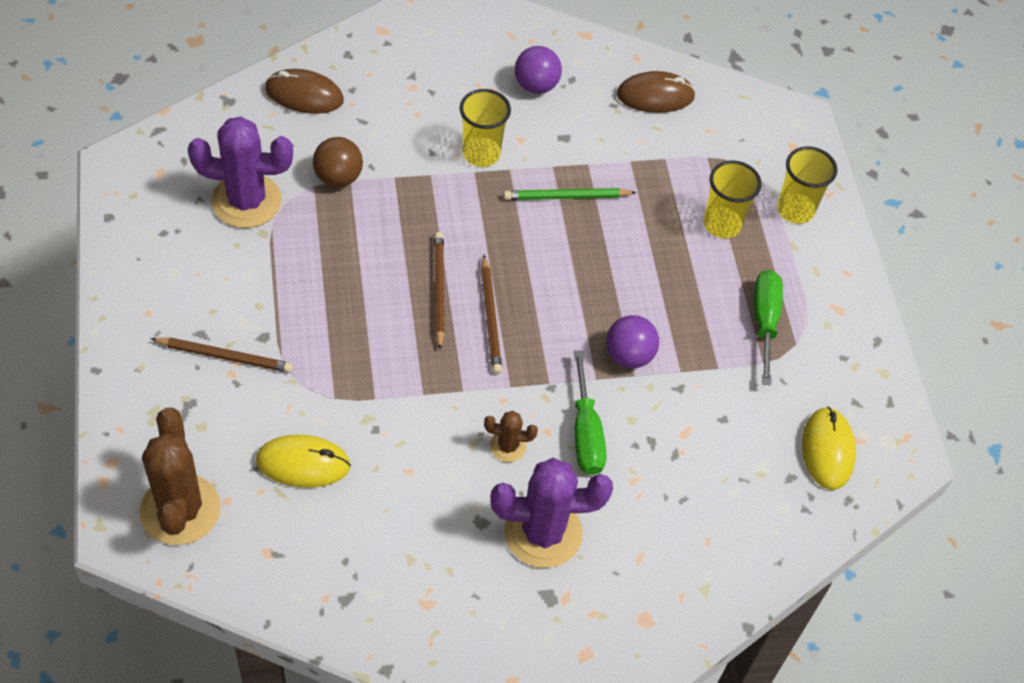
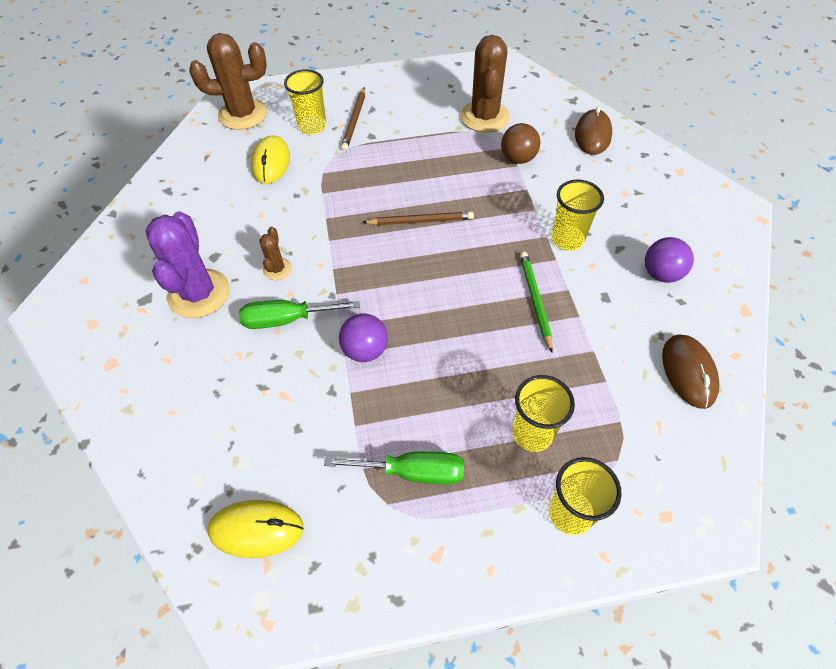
camera: 95 degrees right, 0 degrees up
(229, 411) = (312, 127): none -> yellow cup
(246, 201) = (484, 117): purple cactus -> brown cactus
(491, 317) = (398, 253): brown pencil -> none

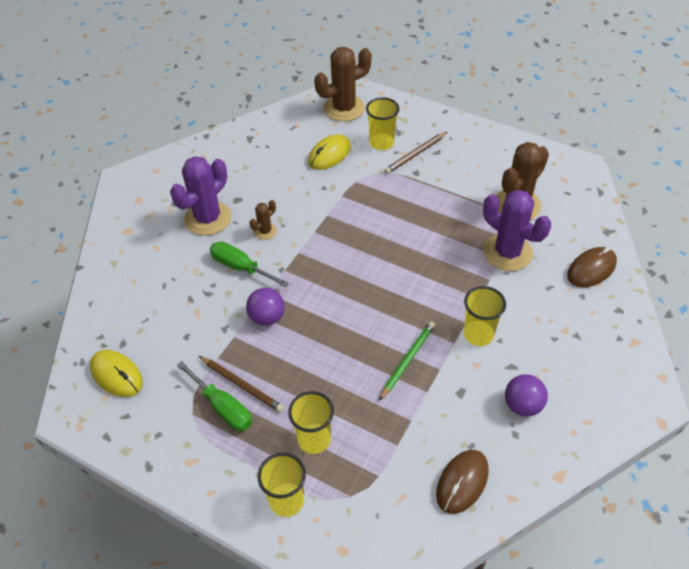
camera: 40 degrees right, 5 degrees down
(243, 114) = (344, 108): brown cactus -> brown cactus turned 60 degrees counterclockwise
(420, 221) = (387, 255): brown pencil -> brown pencil (242, 385)
(518, 159) = (507, 252): brown ball -> purple cactus

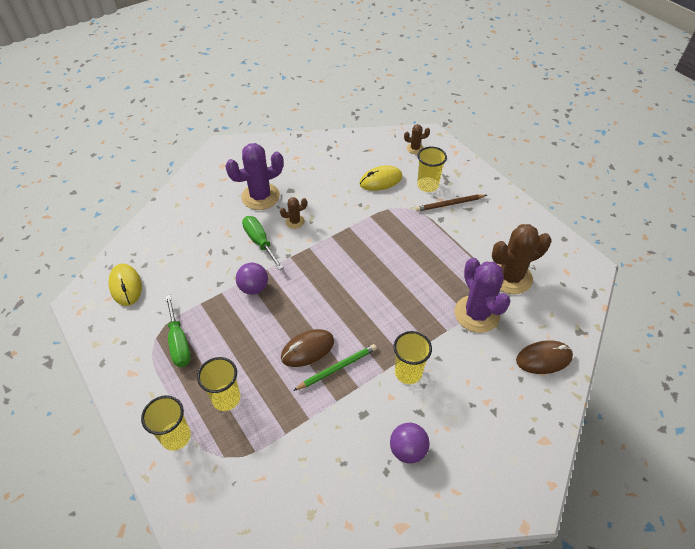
camera: 25 degrees right, 0 degrees up
(242, 385) = (203, 331): brown pencil -> none
(344, 108) = (415, 148): brown cactus -> brown cactus, size x0.48
(462, 482) = (316, 490): brown mouse -> brown mouse (307, 349)

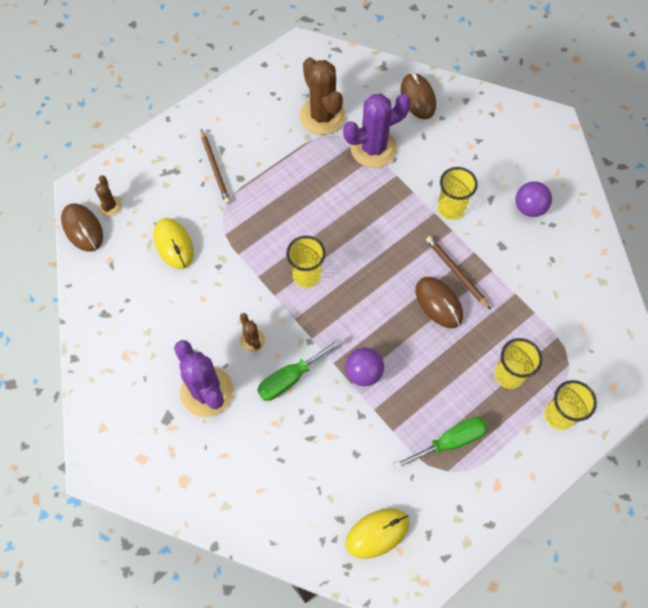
camera: 95 degrees left, 15 degrees up
(337, 368) = (456, 272): green pencil -> brown pencil
(396, 136) = (82, 228): none -> brown mouse
(427, 185) = (183, 191): yellow cup -> yellow cup (306, 275)

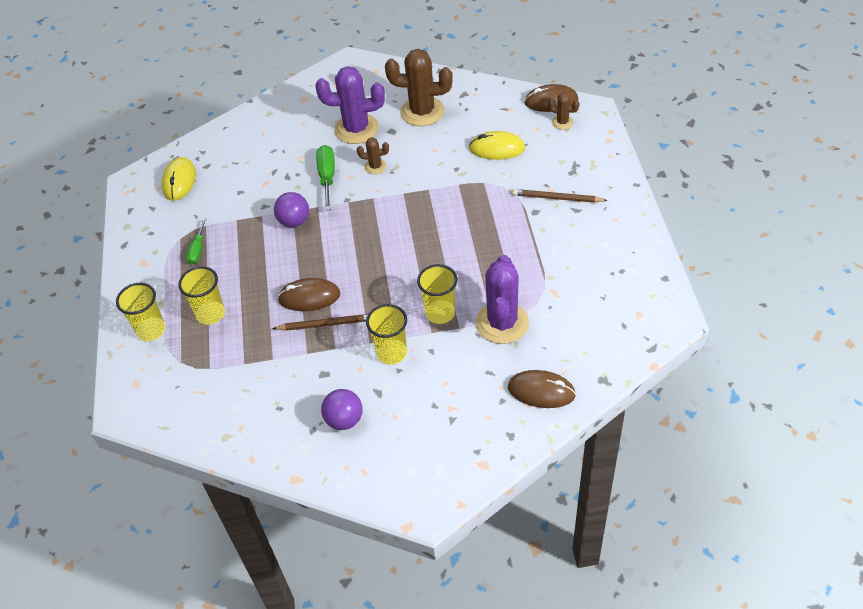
camera: 125 degrees right, 15 degrees down
(306, 275) = (405, 219): yellow cup -> yellow cup (440, 313)
(322, 116) = (568, 298): brown cactus -> brown cactus (422, 112)
(450, 442) = (197, 250): green screwdriver -> green screwdriver, size x0.65

